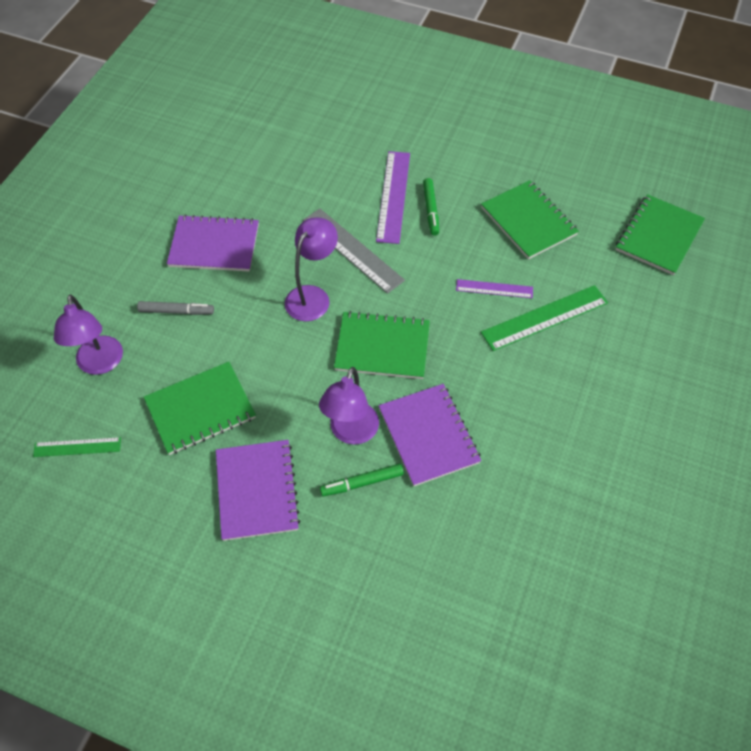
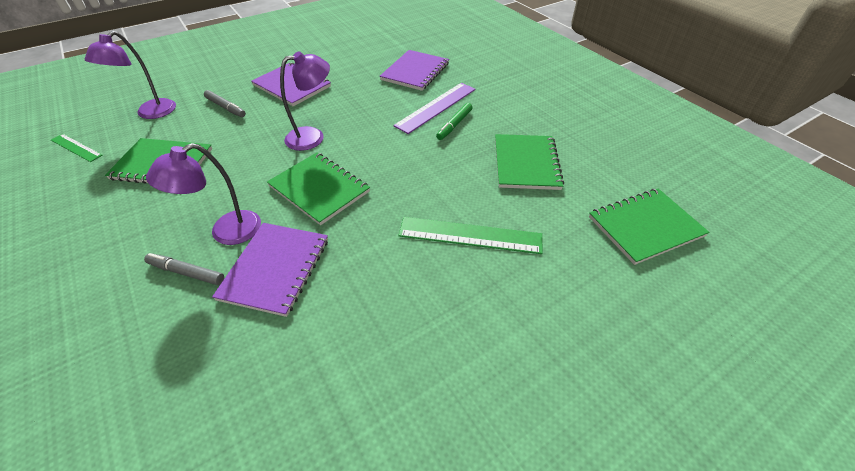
camera: 35 degrees right, 10 degrees down
(257, 491) = (120, 232): purple notebook -> purple notebook (415, 72)
(352, 250) = (371, 124): grey ruler -> none
(362, 483) = (186, 272): green marker -> grey marker
(494, 289) = (448, 194): purple ruler -> none

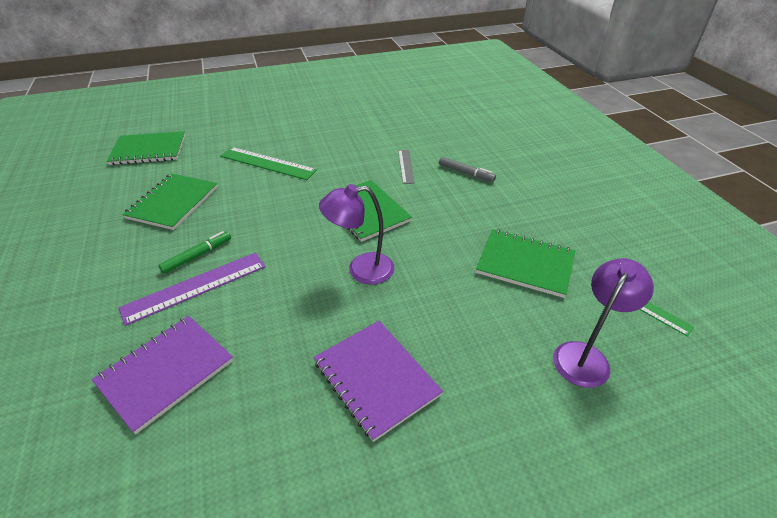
camera: 165 degrees left, 5 degrees down
(226, 107) = (476, 345): grey marker -> none
(226, 232) = (443, 192): purple lamp -> none
(275, 269) = (405, 166): purple notebook -> grey ruler

